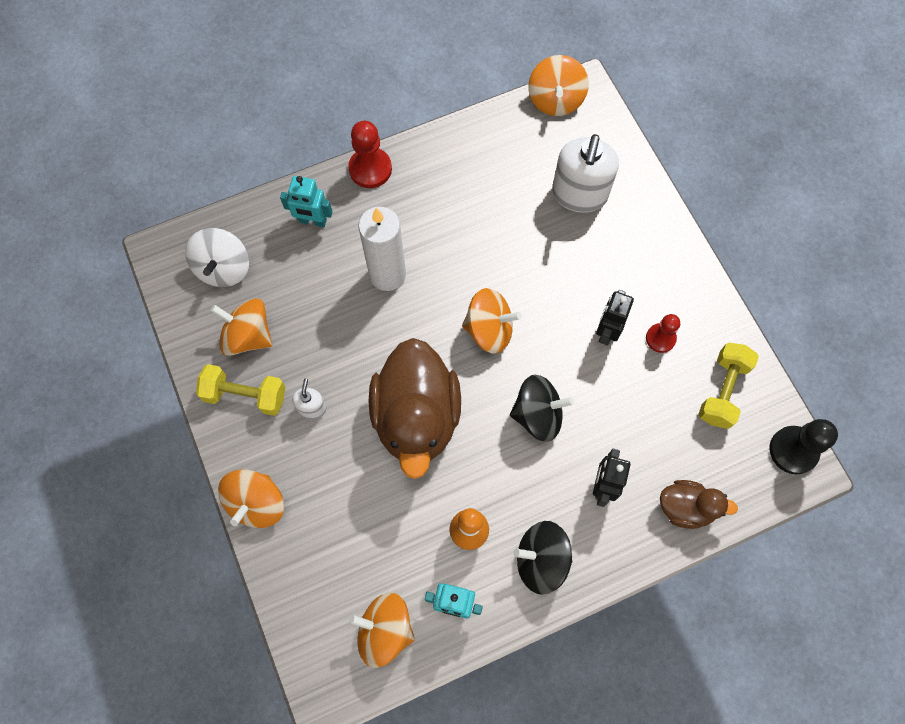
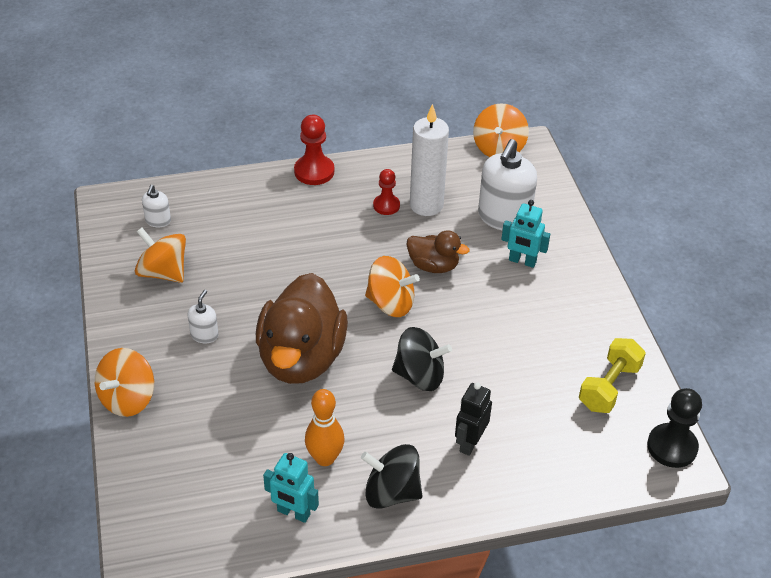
camera: 10 degrees right, 25 degrees down
(223, 268) = (158, 221): white spinning top -> white soap dispenser
(245, 395) = (145, 315): yellow dumbbell -> none
(312, 221) = (250, 200): turquoise robot -> turquoise robot (522, 261)
(385, 630) = (218, 522): orange spinning top -> none
(387, 274) = (306, 248): white candle -> white candle (426, 205)
(607, 331) = (504, 323): black robot -> none
(660, 338) = (556, 336): red pawn -> red pawn (386, 205)
(686, 507) = (550, 475): brown duck -> brown duck (433, 266)

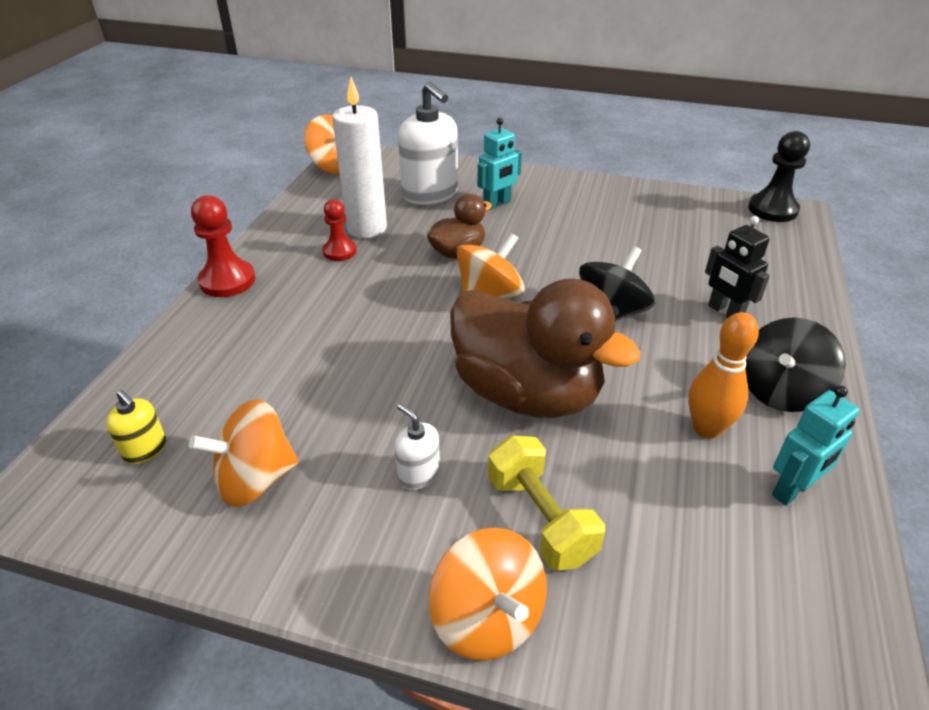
camera: 60 degrees left, 5 degrees down
(158, 221) = (145, 449): white soap dispenser -> yellow soap dispenser
(609, 387) = (687, 214): yellow dumbbell -> yellow dumbbell (540, 518)

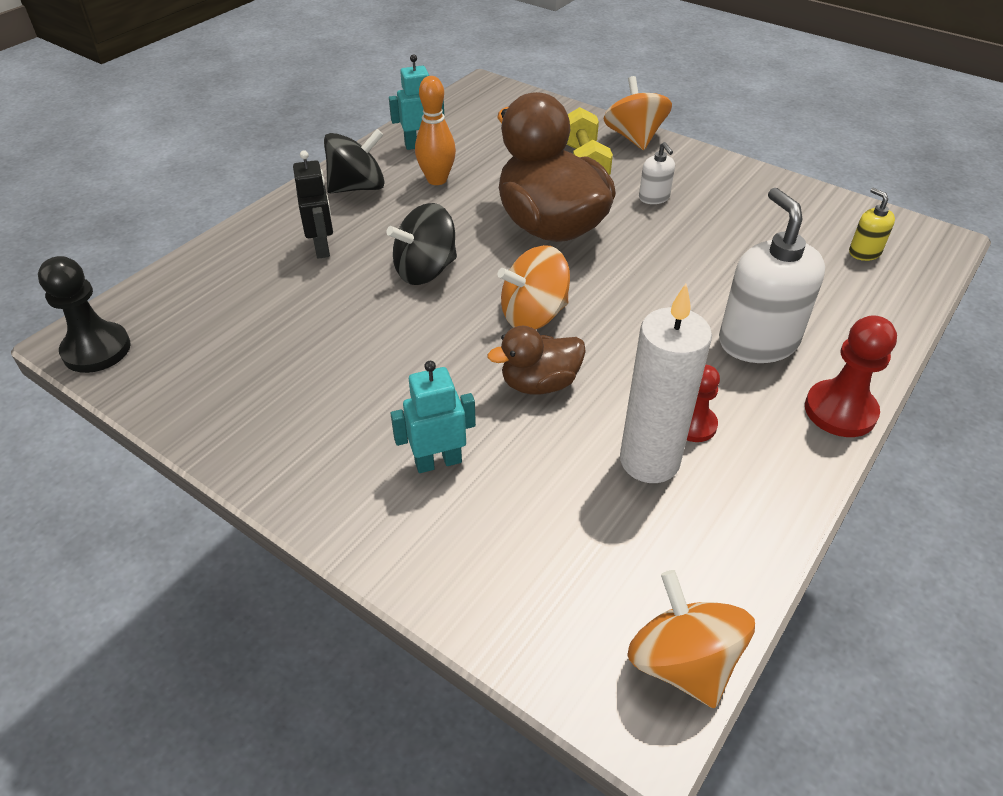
camera: 160 degrees left, 5 degrees up
(255, 479) = (772, 218): orange spinning top -> none
(430, 194) = (529, 516): white soap dispenser -> white soap dispenser (758, 341)

